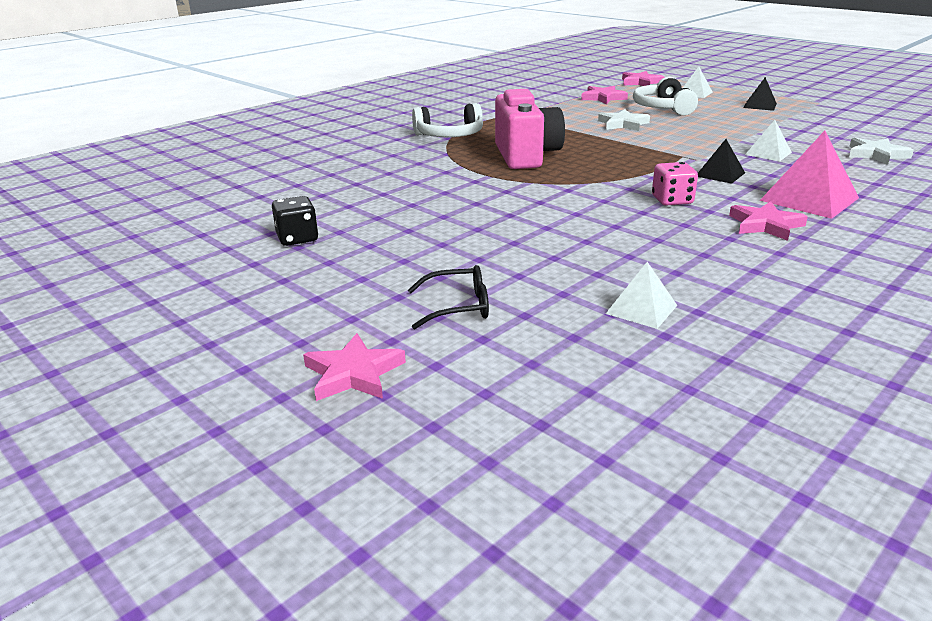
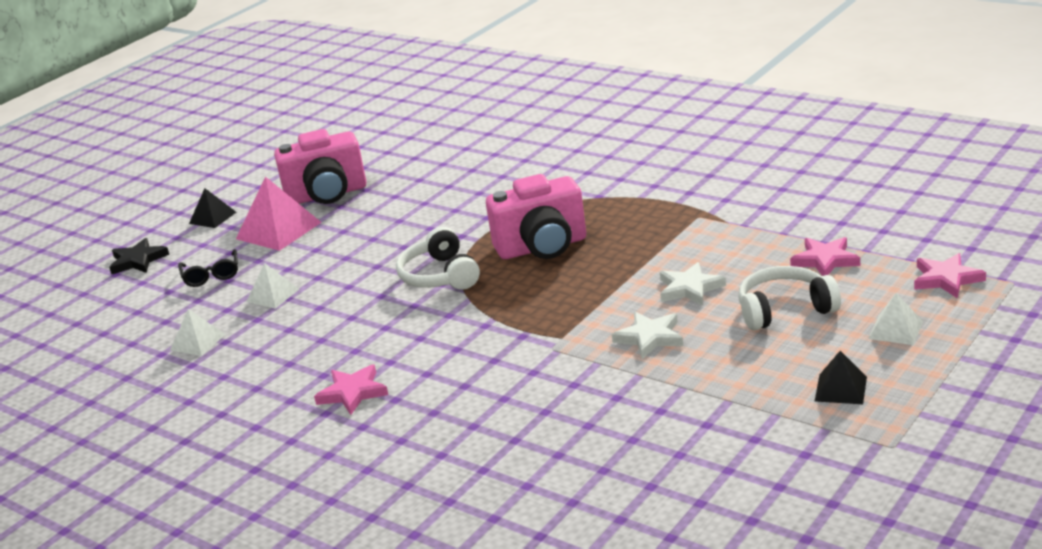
camera: 85 degrees right, 0 degrees up
(297, 238) = (327, 195): black dice -> pink camera
(353, 373) = (138, 260): pink star -> black star
(449, 136) = (605, 195): white headphones -> white headphones (440, 276)
(672, 200) = (415, 340): pink dice -> none
(720, 174) = (499, 364): black pyramid -> black pyramid (212, 218)
(768, 153) = (586, 395): white pyramid -> white pyramid (273, 295)
(809, 199) = (425, 420): pink pyramid -> pink pyramid (278, 230)
(876, 154) = (600, 479): white star -> white star (649, 338)

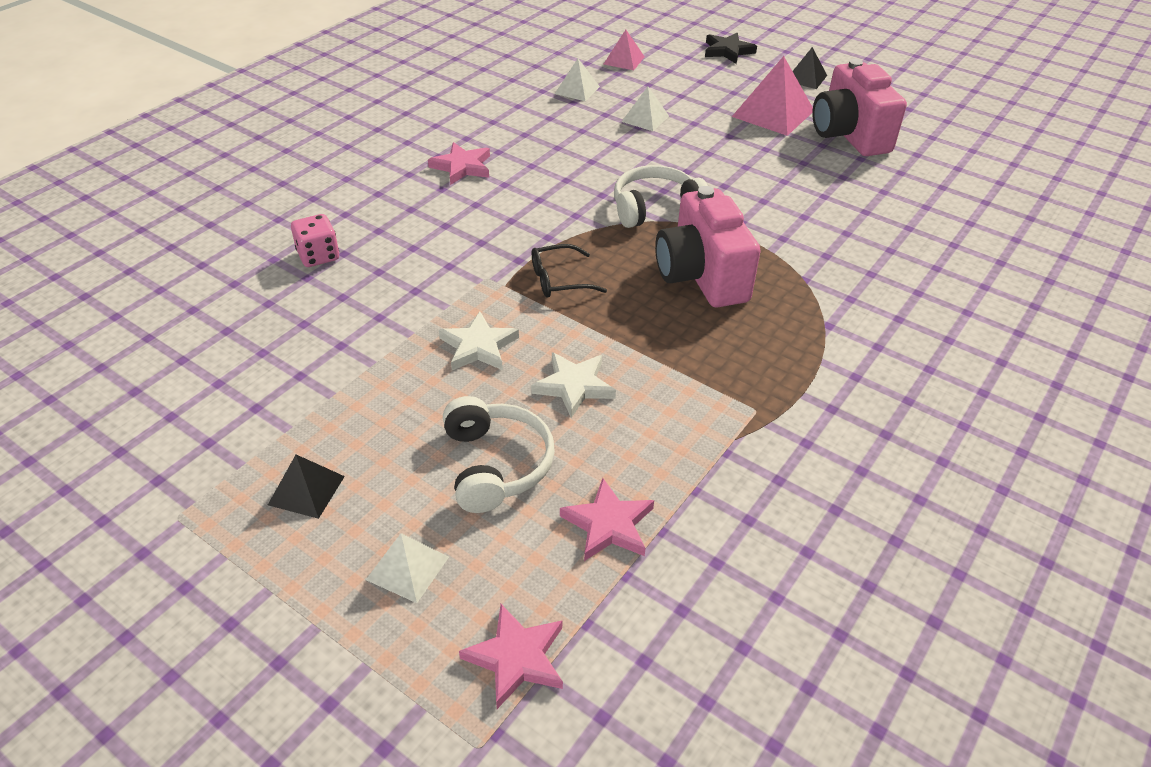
camera: 85 degrees right, 15 degrees up
(135, 320) = (624, 60): none -> pink pyramid
(211, 275) = (692, 86): black glasses -> black glasses (559, 280)
(521, 455) = (318, 256): none -> pink dice

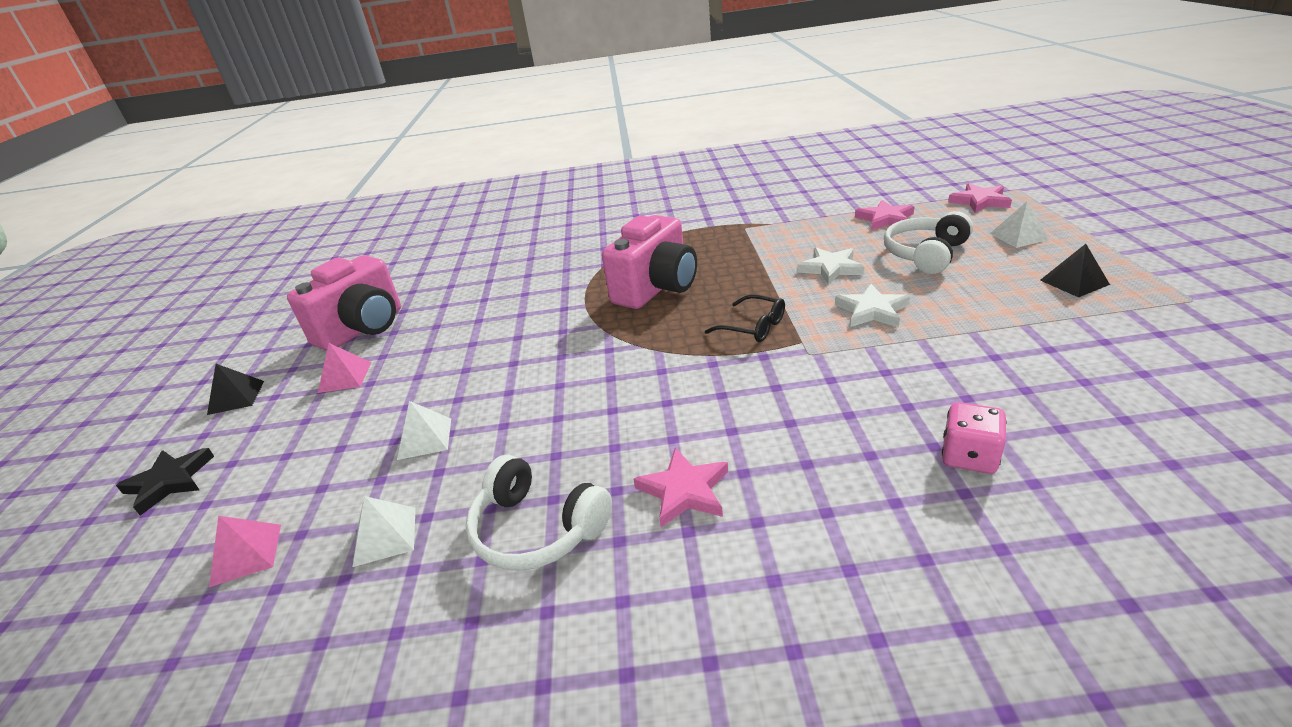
camera: 125 degrees left, 10 degrees down
(655, 208) = (596, 344): white headphones -> white headphones (537, 529)
(773, 113) = (345, 377): pink pyramid -> pink pyramid, size x0.57

